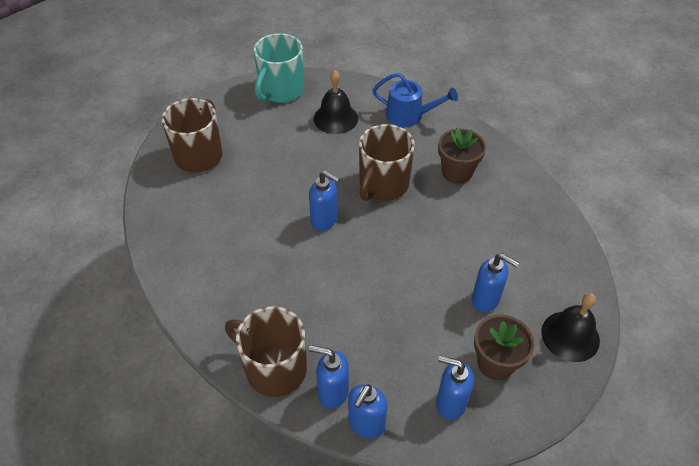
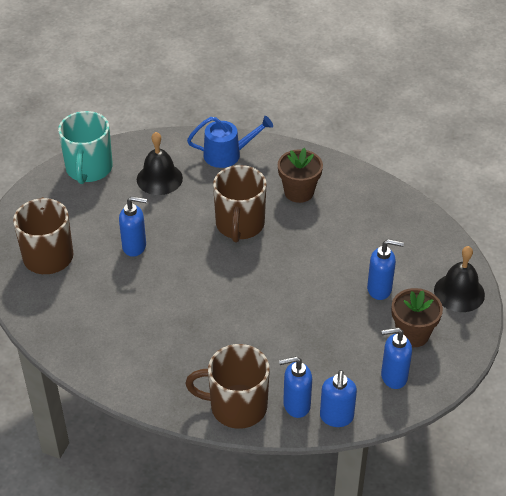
camera: 25 degrees left, 5 degrees down
(324, 220) = (205, 273): blue soap dispenser -> blue soap dispenser (135, 246)

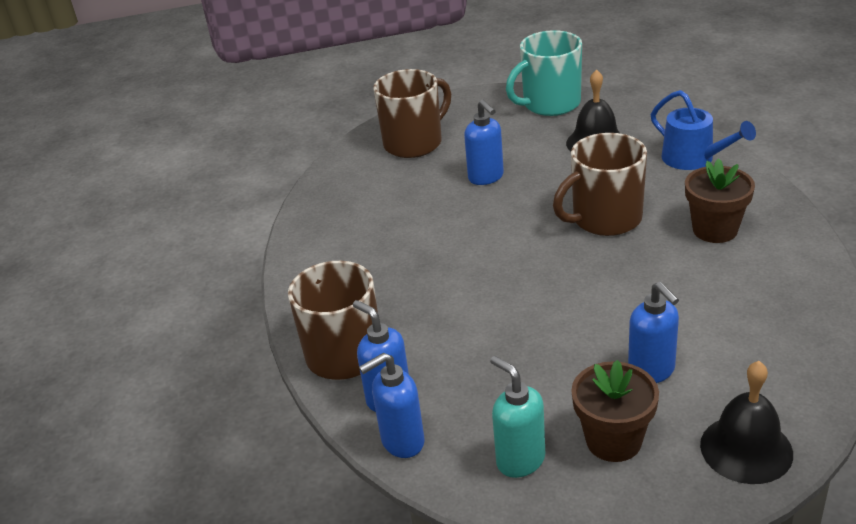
camera: 60 degrees right, 10 degrees down
(393, 377) = (520, 460): blue soap dispenser -> turquoise soap dispenser

